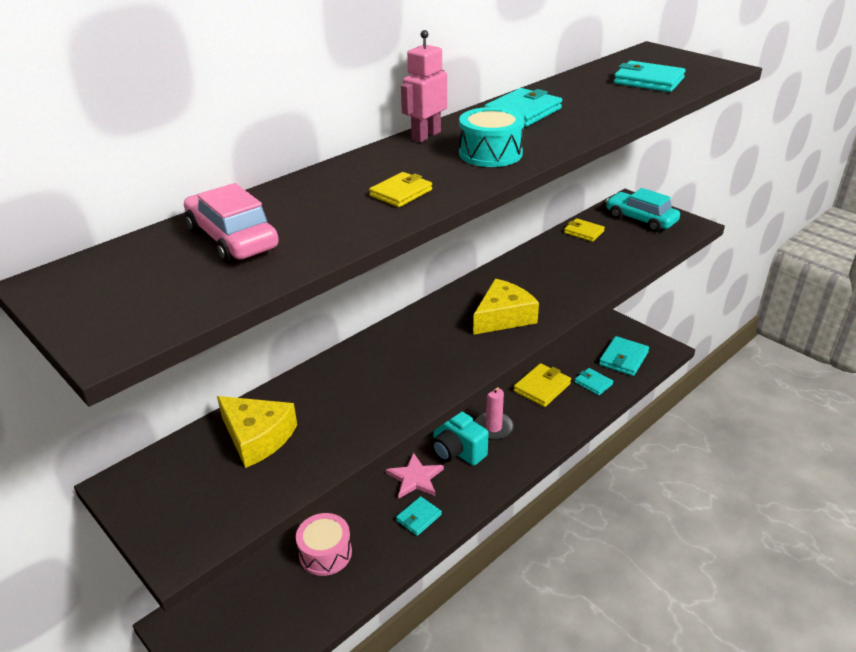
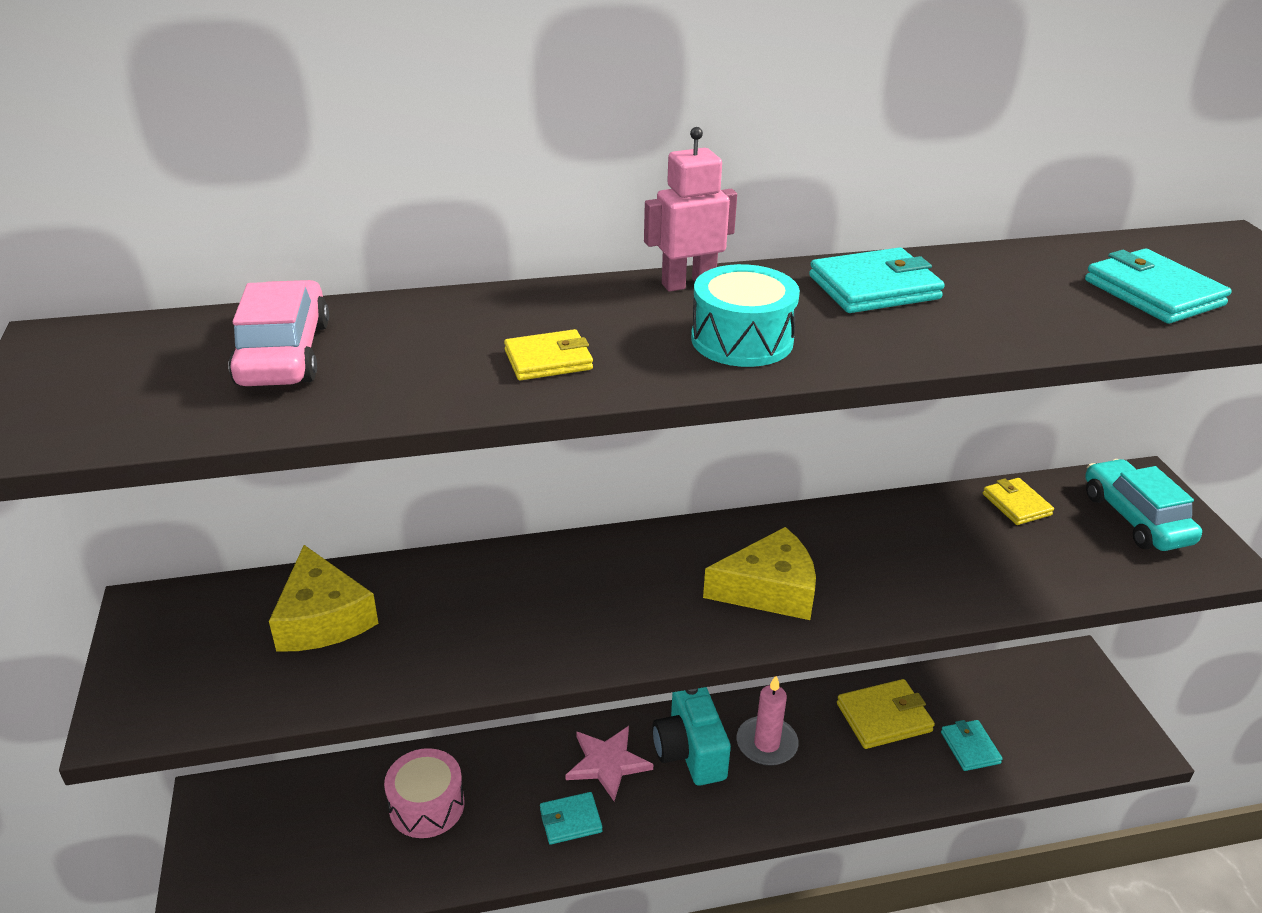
camera: 30 degrees right, 0 degrees up
(623, 358) = (1051, 731): turquoise wallet -> none

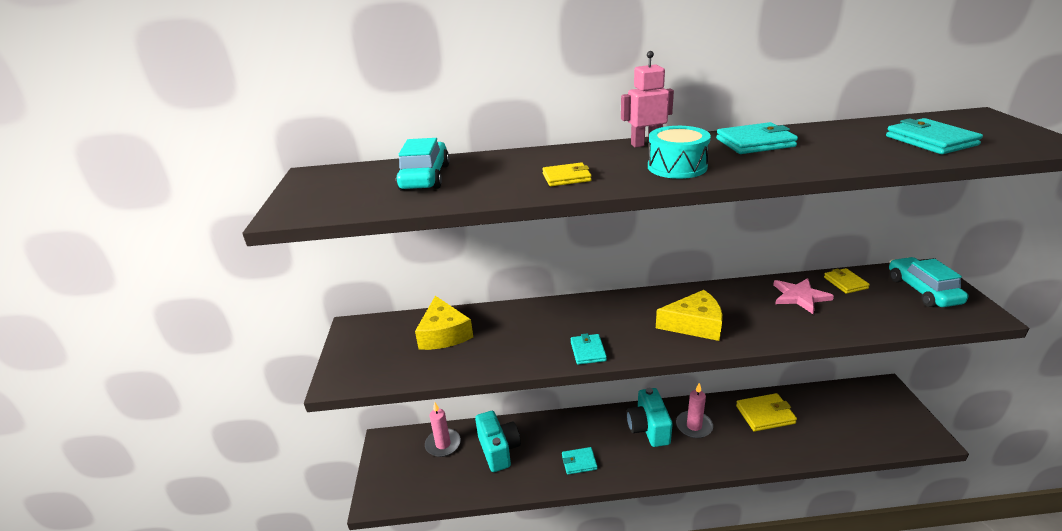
camera: 10 degrees right, 5 degrees down
(284, 353) = (425, 177): pink car -> turquoise car
(323, 799) = (443, 444): none -> pink candle
(427, 805) = (499, 450): pink drum -> turquoise camera
(607, 763) = (600, 432): pink star -> pink star (800, 297)
(970, 747) = (820, 433): turquoise wallet -> turquoise wallet (588, 351)

